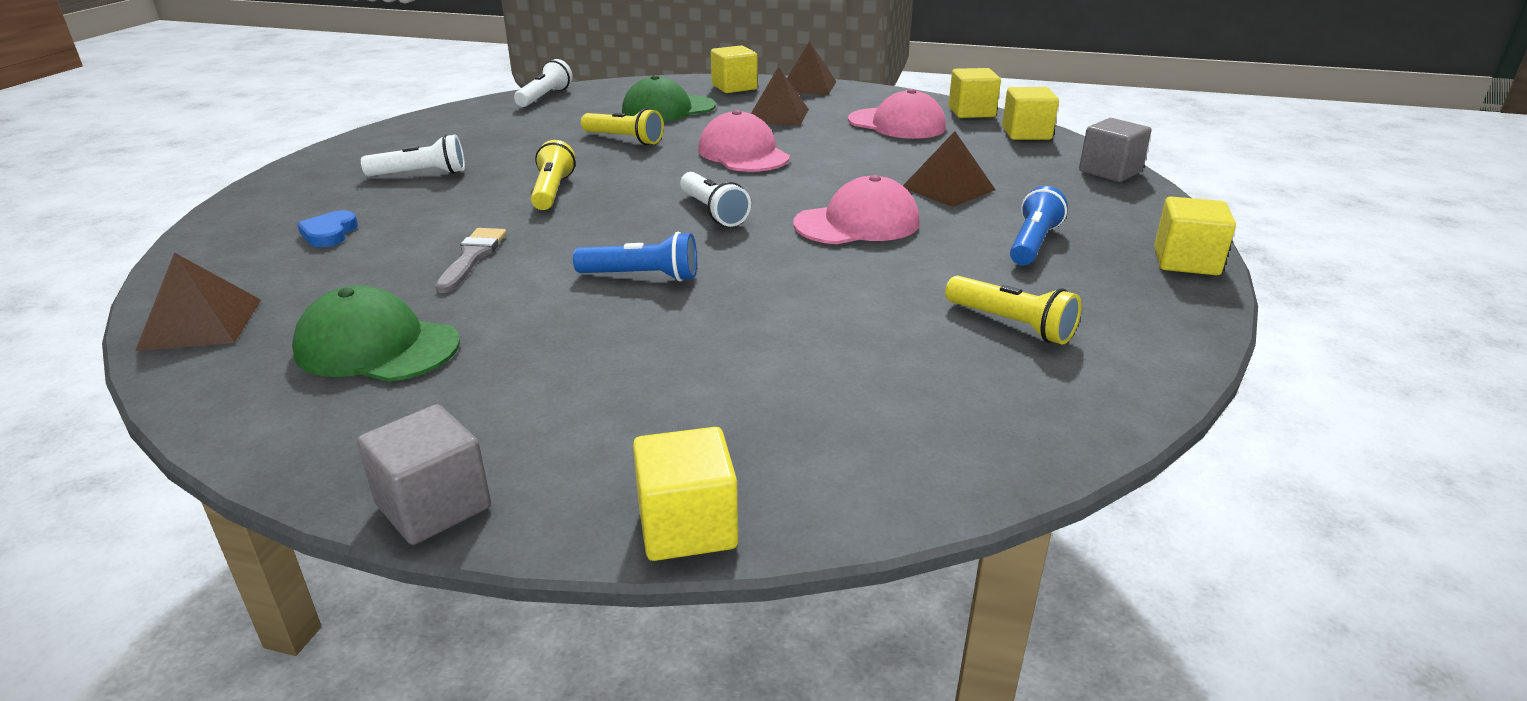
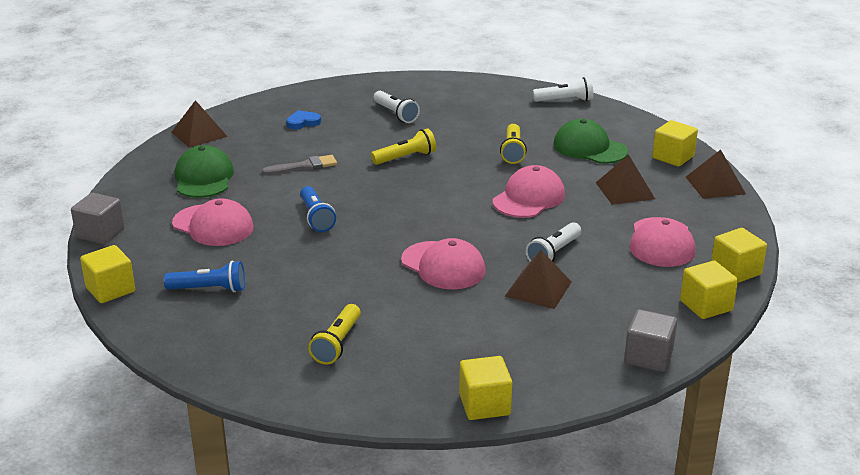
camera: 65 degrees right, 0 degrees up
(563, 366) = (213, 225): none -> pink cap
(713, 212) = (419, 214): white flashlight -> white flashlight (553, 253)
(1033, 243) = (465, 337): blue flashlight -> blue flashlight (209, 289)

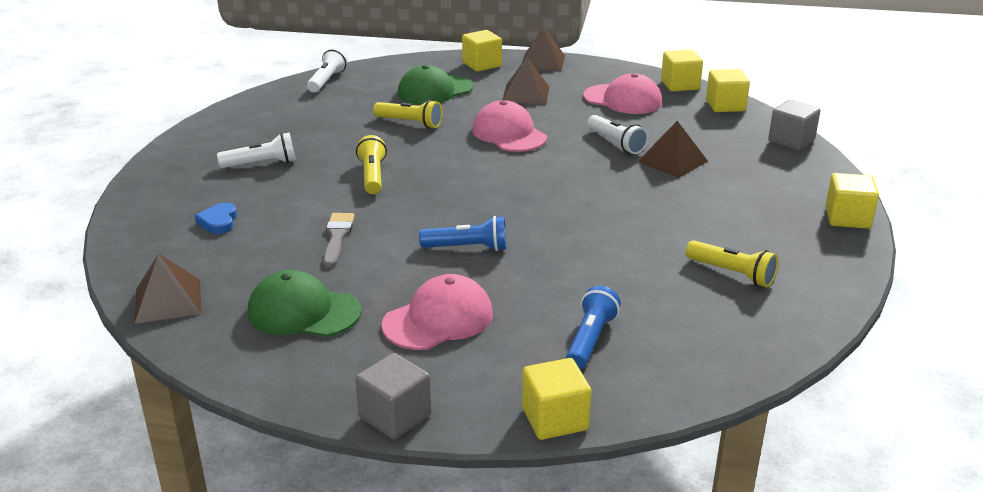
camera: 70 degrees left, 0 degrees up
(443, 266) = (611, 195): pink cap -> none

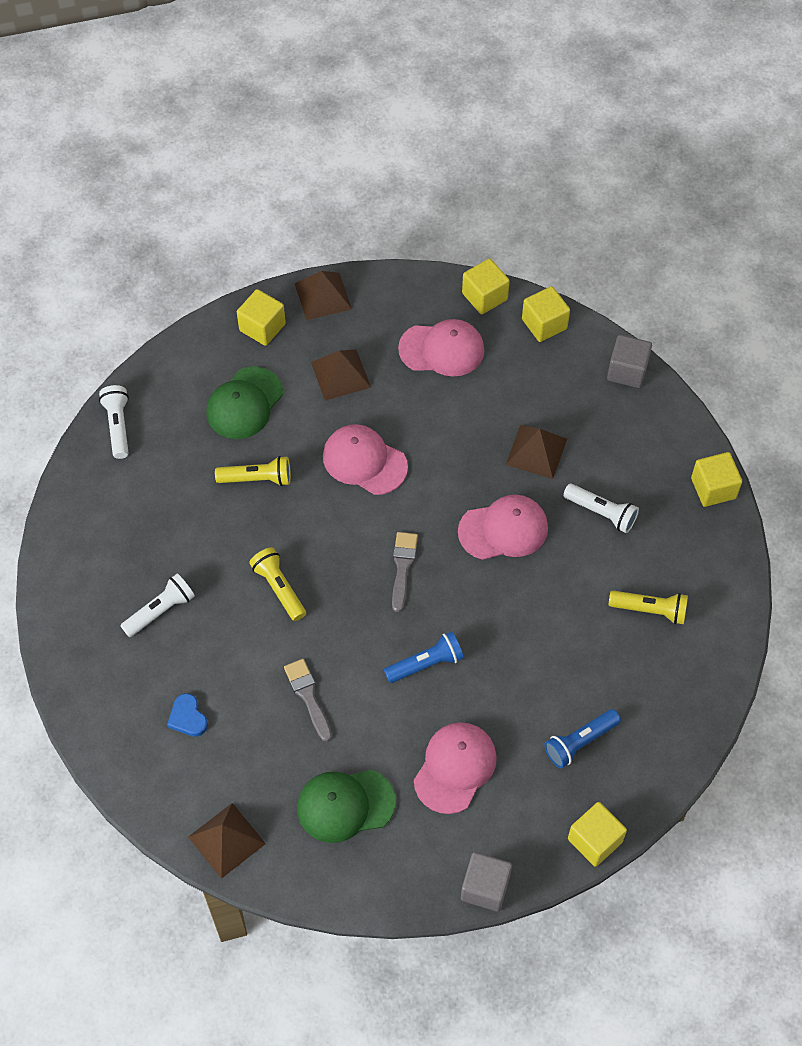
camera: 25 degrees left, 30 degrees up
(494, 191) = (403, 567): none -> grey brush
(590, 340) = (579, 742): blue flashlight -> blue flashlight turned 120 degrees counterclockwise
(608, 193) = (503, 529): none -> pink cap
(616, 143) = (472, 439): white flashlight -> white flashlight (601, 513)

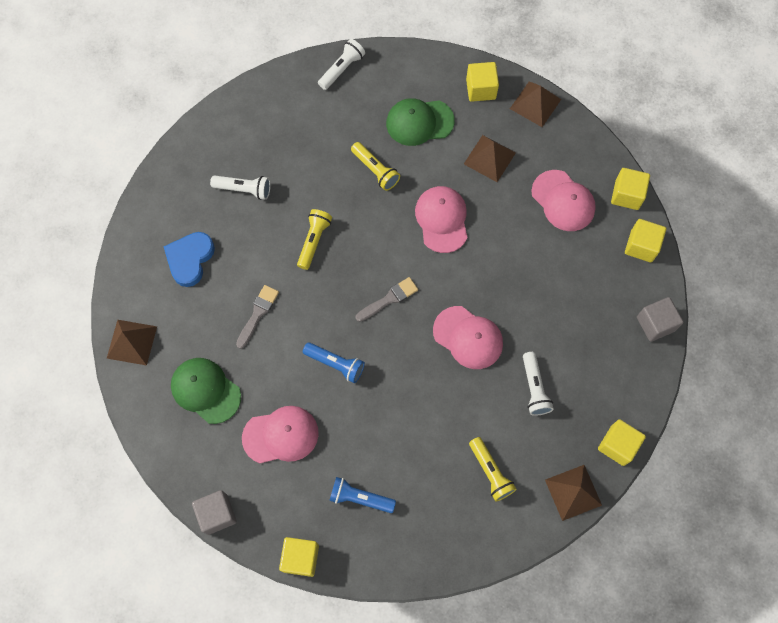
camera: 50 degrees right, 10 degrees up
(188, 717) = (190, 259): blue heart -> blue heart, size x1.66
(536, 451) = (542, 314): brown pyramid -> brown pyramid (573, 492)

